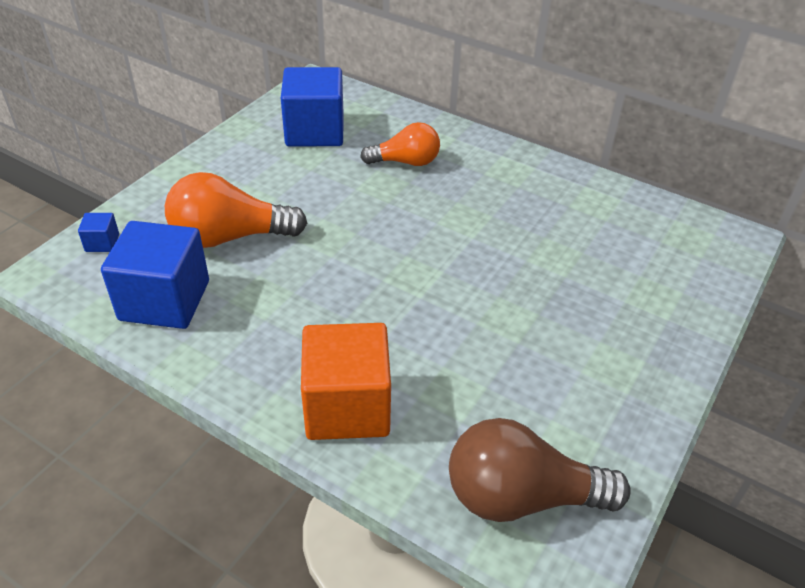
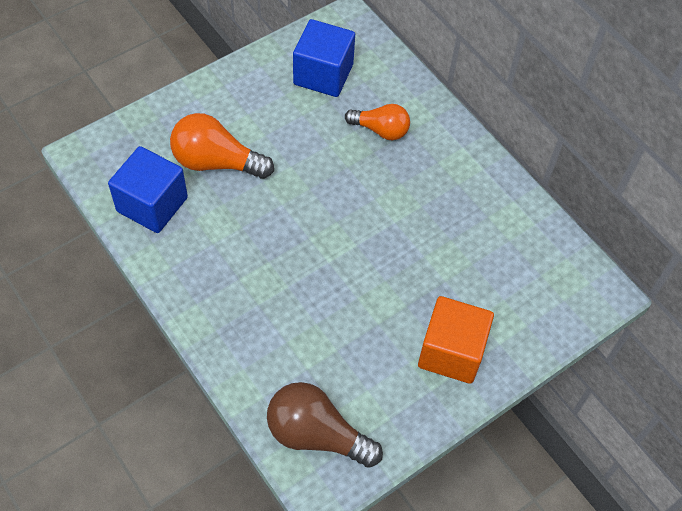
camera: 20 degrees right, 15 degrees up
(102, 243) = (126, 138): blue cube -> none
(347, 406) = (238, 331): orange cube -> orange cube (451, 352)

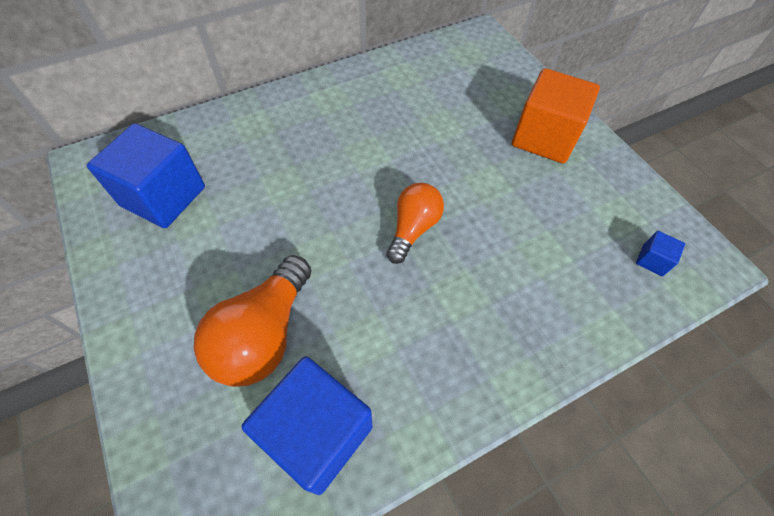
camera: 80 degrees left, 0 degrees up
(316, 434) = (652, 260): brown light bulb -> blue cube
(381, 130) = (267, 154): orange light bulb -> orange light bulb (413, 228)

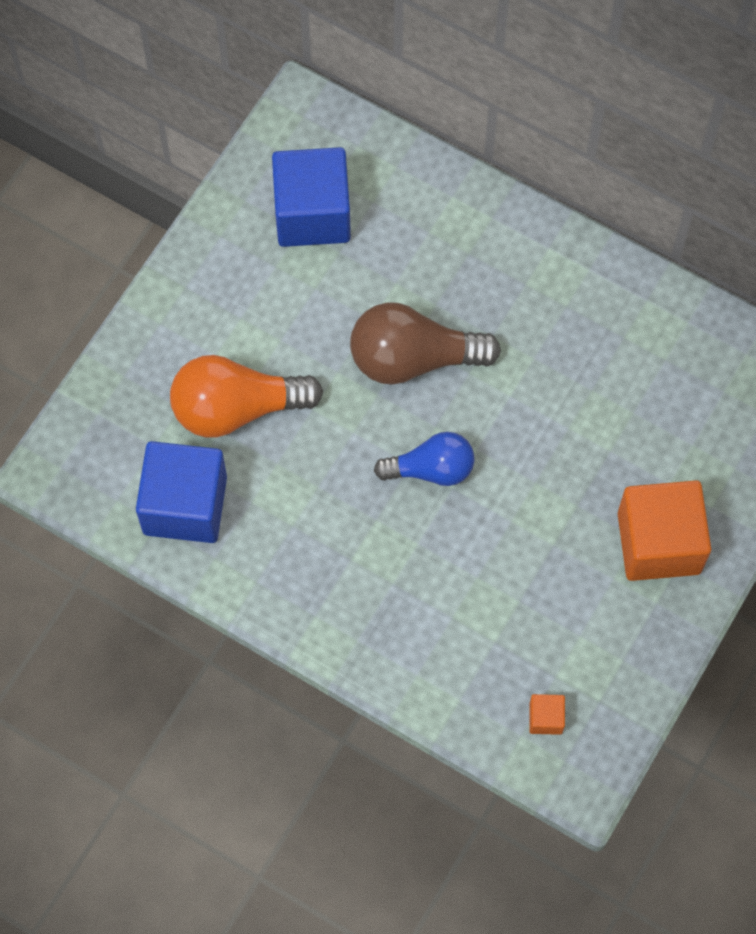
camera: 60 degrees right, 10 degrees up
(322, 196) = (413, 358): none -> brown light bulb
(413, 228) = (431, 469): orange light bulb -> blue light bulb
(652, 260) = (545, 718): blue cube -> orange cube

